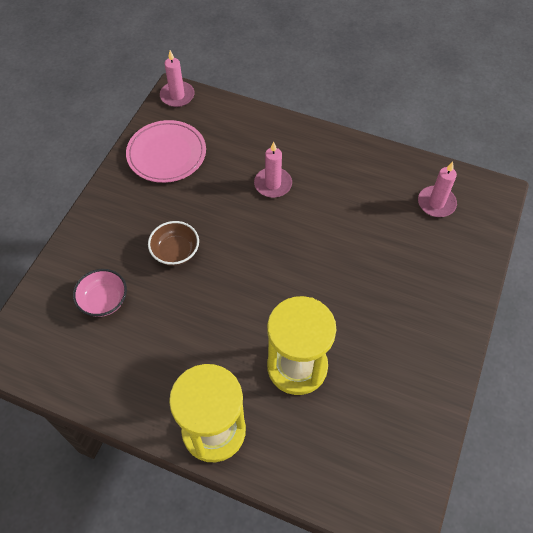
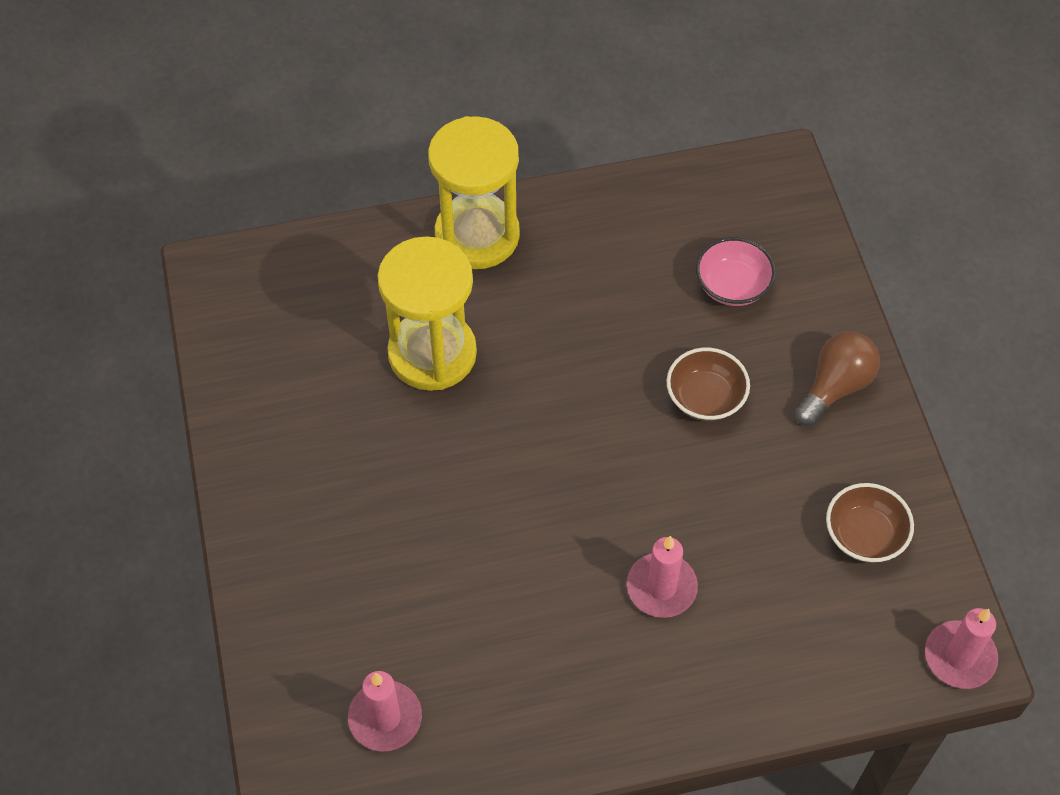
camera: 145 degrees right, 0 degrees up
(110, 219) = (835, 386): none -> brown light bulb
(166, 154) = (864, 535): pink plate -> brown bowl

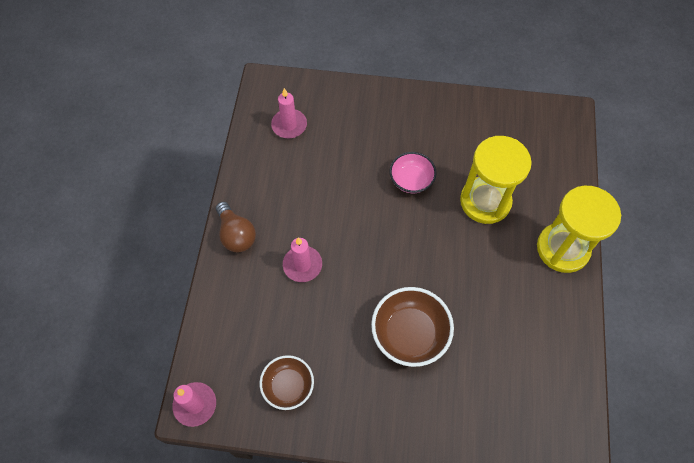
camera: 110 degrees right, 5 degrees up
(705, 398) = (409, 334): brown bowl -> brown bowl, size x1.54
(732, 286) = (486, 383): pink bowl -> pink bowl (411, 180)
(835, 386) = (392, 415): brown light bulb -> brown light bulb (236, 234)

